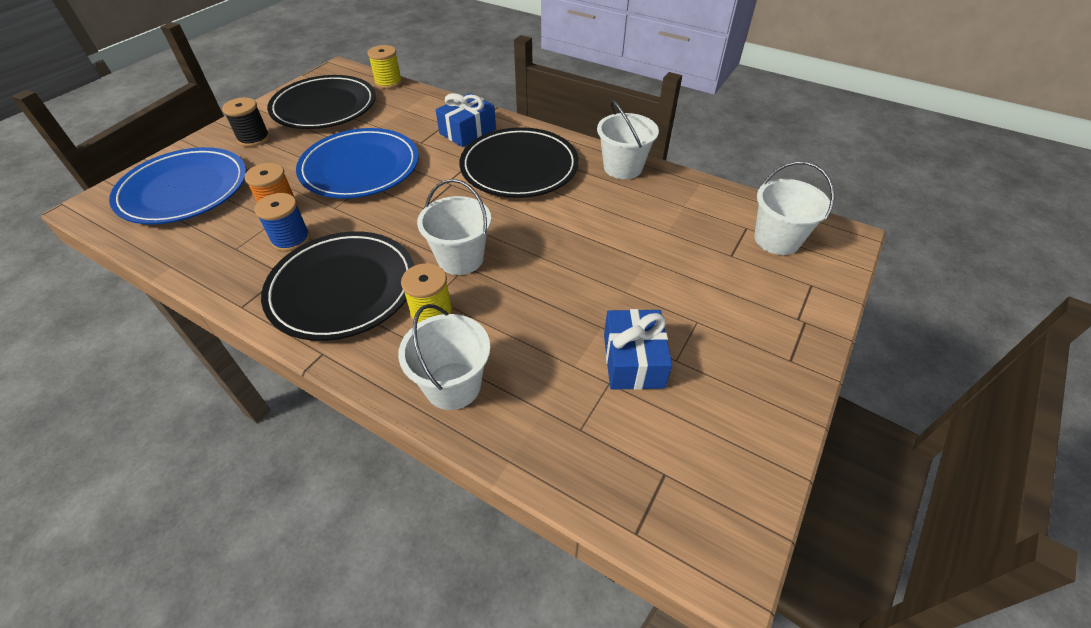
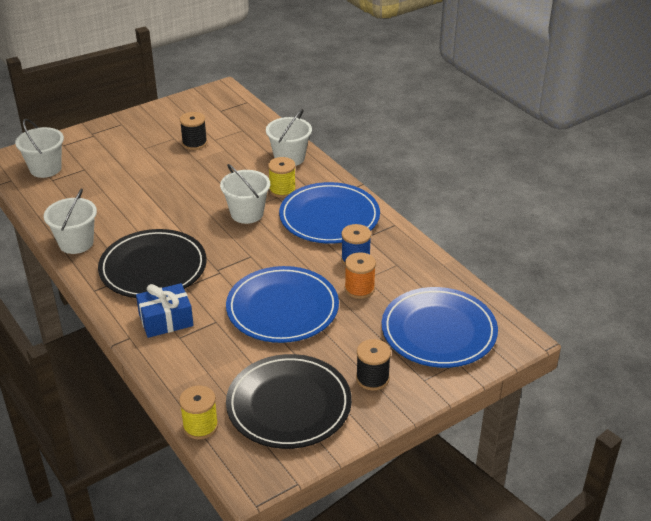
camera: 155 degrees left, 10 degrees down
(342, 288) = (329, 217): black plate -> blue plate
(633, 360) = (194, 143): blue gift -> black spool

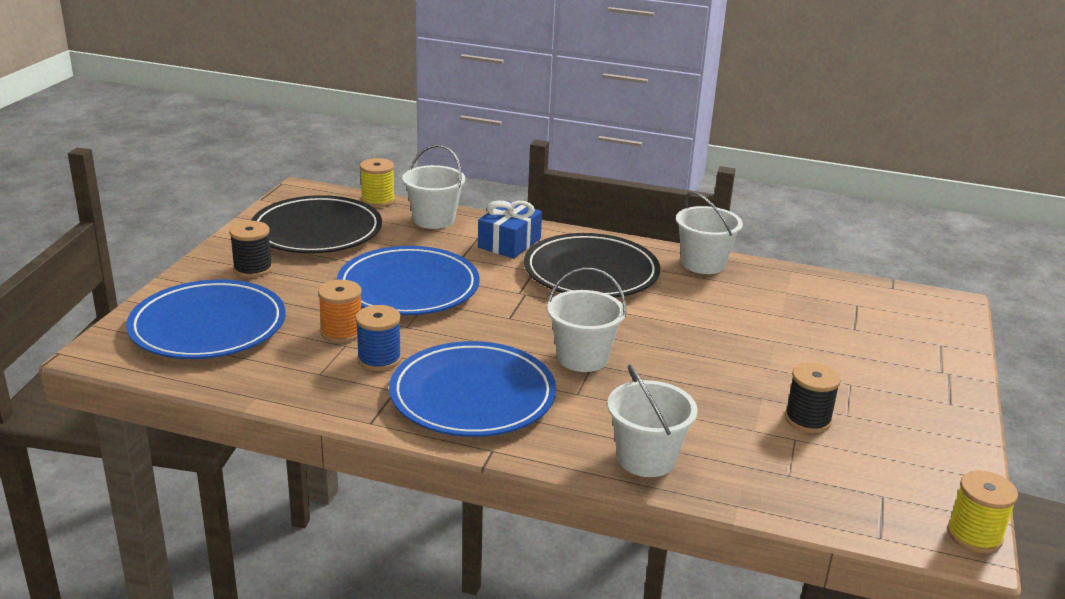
camera: 140 degrees right, 10 degrees down
(45, 169) = (891, 312): white bucket -> white bucket (434, 219)
(282, 190) = (583, 405): yellow spool -> yellow spool (974, 535)

